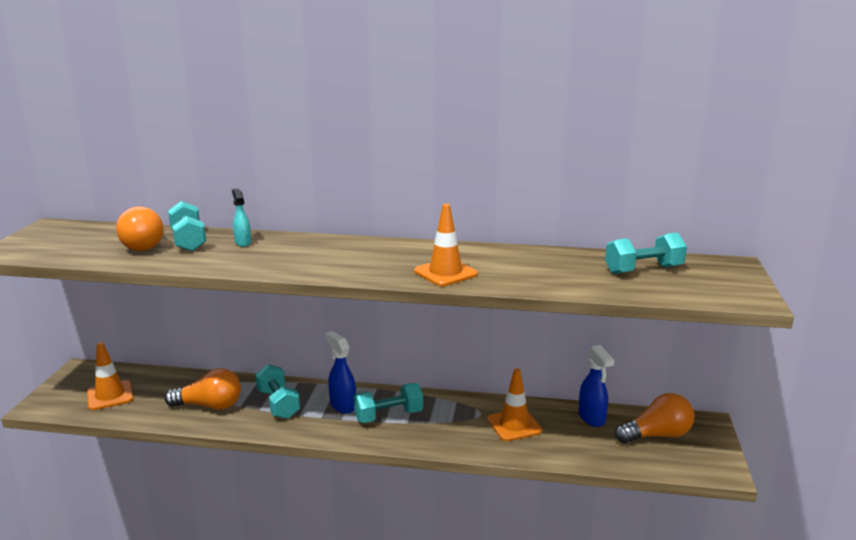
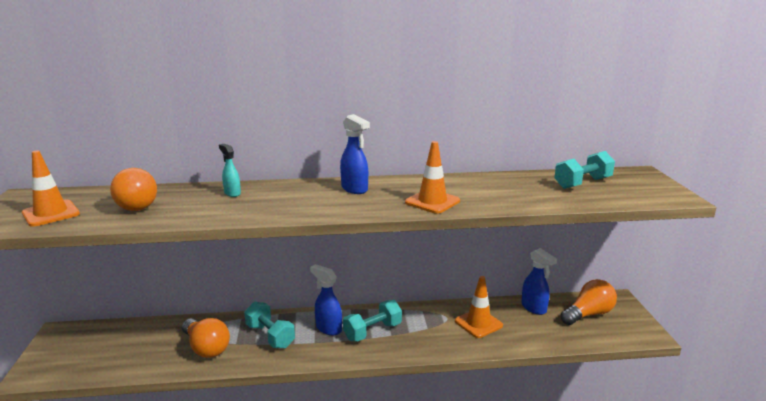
camera: 15 degrees left, 0 degrees up
(110, 396) = (102, 353): orange traffic cone -> orange traffic cone (51, 213)
(188, 241) = (178, 197): turquoise dumbbell -> none
(209, 406) = (206, 348): orange light bulb -> orange light bulb turned 60 degrees clockwise
(371, 251) = (355, 189): none -> blue spray bottle

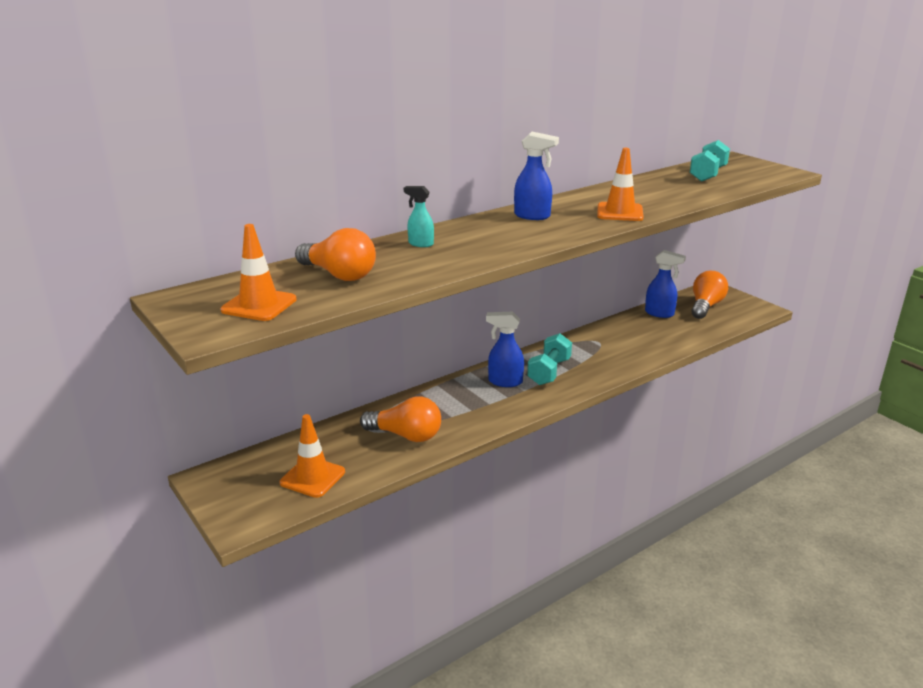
camera: 30 degrees left, 5 degrees up
(270, 336) = (457, 405): turquoise dumbbell -> none
(478, 323) = (630, 338): orange traffic cone -> orange traffic cone (312, 477)

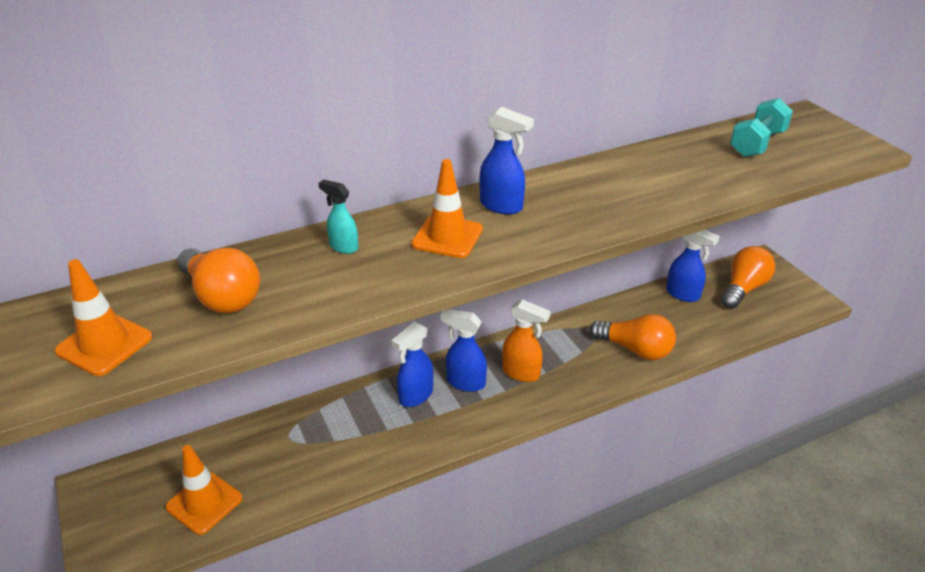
camera: 10 degrees right, 10 degrees up
(406, 435) = (327, 452): orange light bulb -> orange light bulb (635, 349)
(466, 394) = (415, 396): none -> blue spray bottle
(549, 372) = (521, 373): turquoise dumbbell -> orange spray bottle
(620, 212) = (614, 209): orange traffic cone -> orange traffic cone (447, 237)

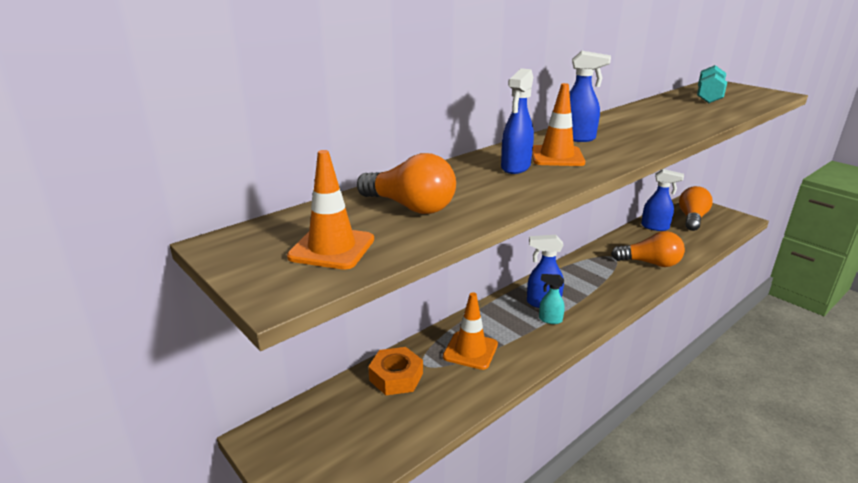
camera: 15 degrees left, 10 degrees down
(204, 503) = (380, 429): orange traffic cone -> orange traffic cone (470, 350)
(252, 446) = (396, 377): none -> orange nut
(343, 247) = (481, 169): turquoise spray bottle -> turquoise spray bottle (550, 320)
(415, 396) = (510, 318): blue spray bottle -> blue spray bottle (515, 167)
(521, 373) = (581, 290): orange spray bottle -> none

